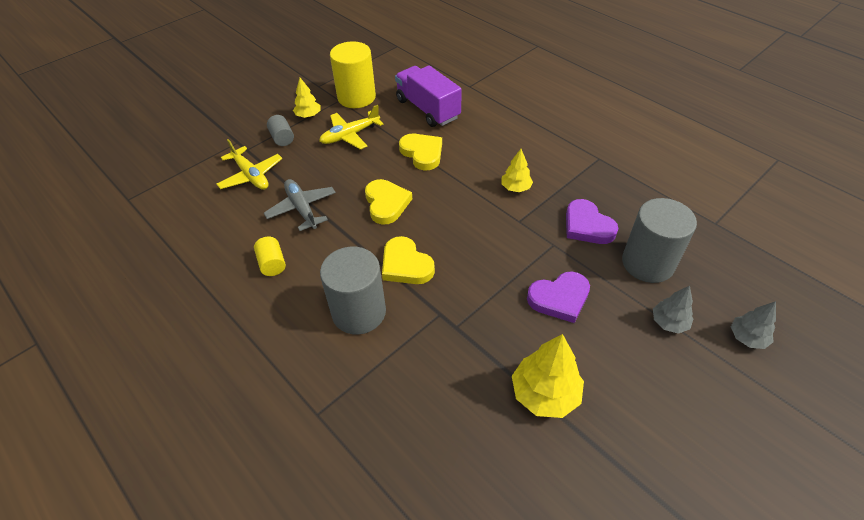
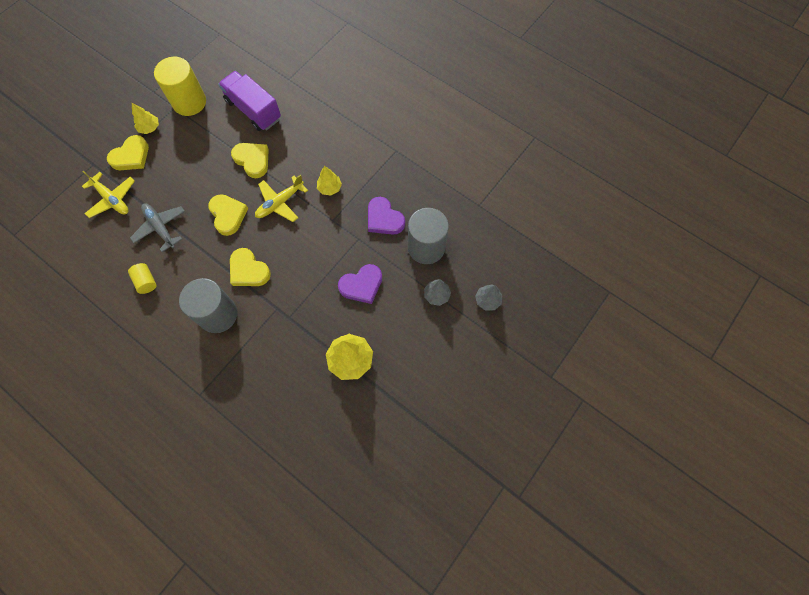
camera: 10 degrees left, 20 degrees up
(282, 138) = (131, 156): grey cylinder -> yellow heart
(350, 135) = (189, 147): yellow plane -> yellow plane (280, 203)

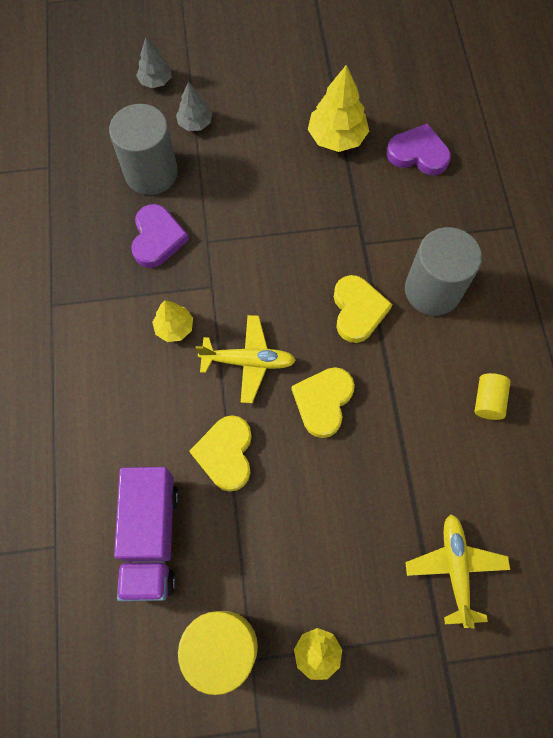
camera: 135 degrees left, 0 degrees up
(131, 156) = (380, 623): yellow heart -> none
(160, 228) = (419, 461): grey plane -> none
(362, 285) = (255, 192): purple heart -> purple heart (418, 154)

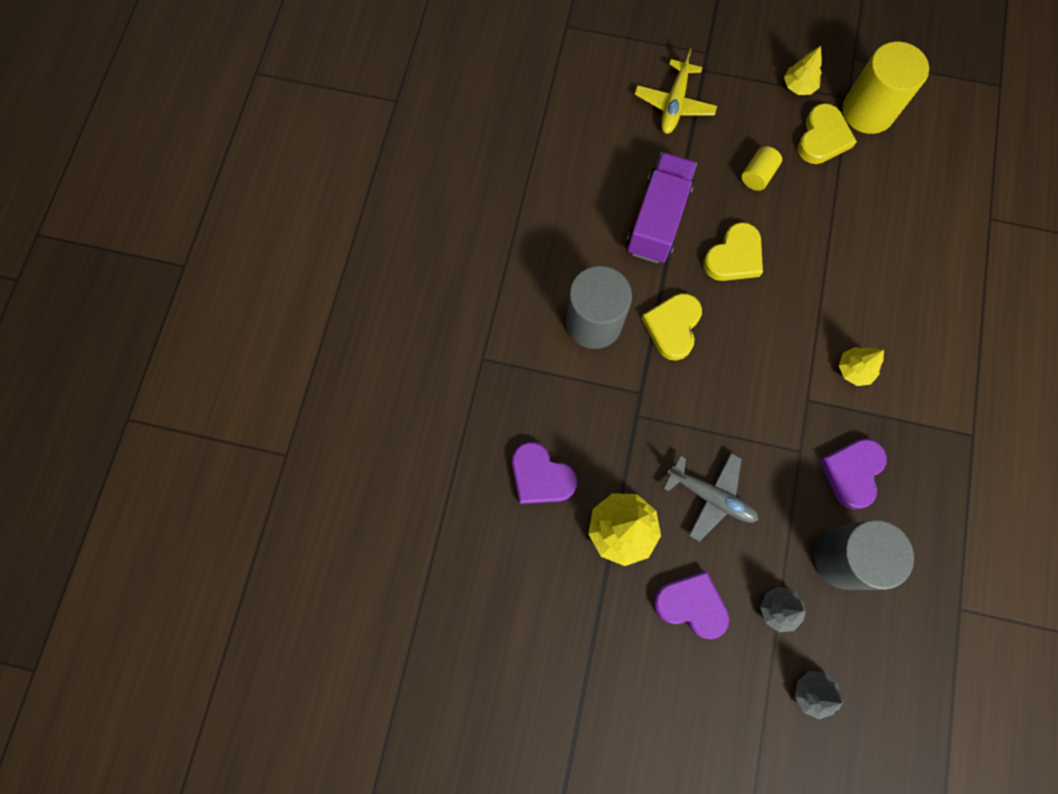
camera: 160 degrees left, 5 degrees up
(151, 537) = (909, 200): purple truck -> purple truck (658, 219)
(226, 454) = (832, 242): yellow heart -> yellow heart (822, 138)
(248, 361) = (791, 314): yellow plane -> none
(263, 106) = (691, 605): none -> purple heart
(273, 182) = (711, 497): none -> grey plane
(488, 401) = (590, 210): yellow cylinder -> yellow cylinder (757, 175)

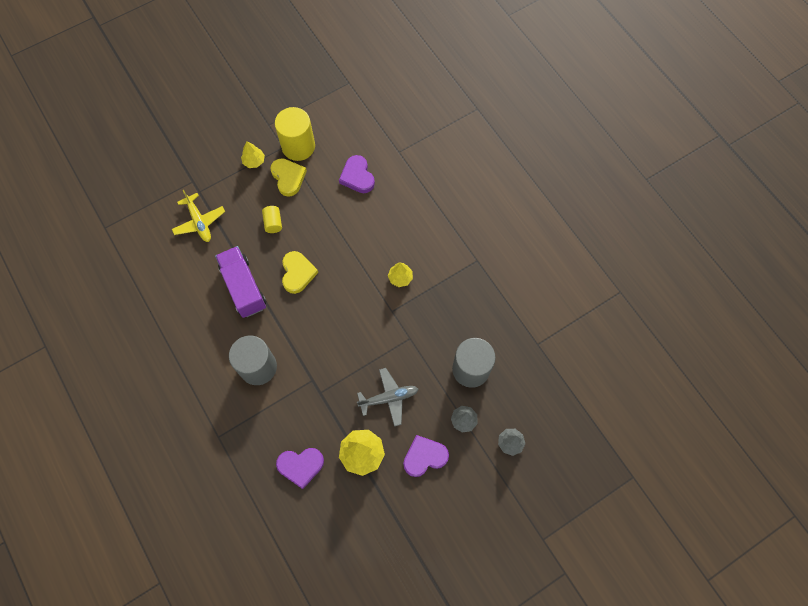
camera: 45 degrees left, 5 degrees down
(673, 327) = (299, 334): yellow heart -> none
(852, 472) = (441, 326): purple heart -> purple heart (357, 176)

